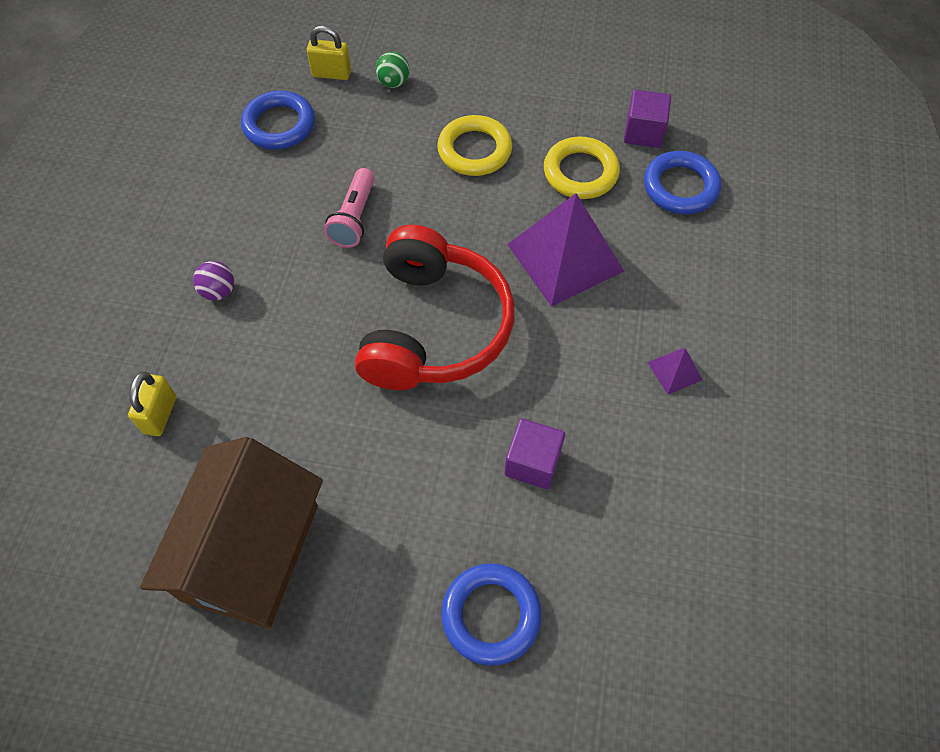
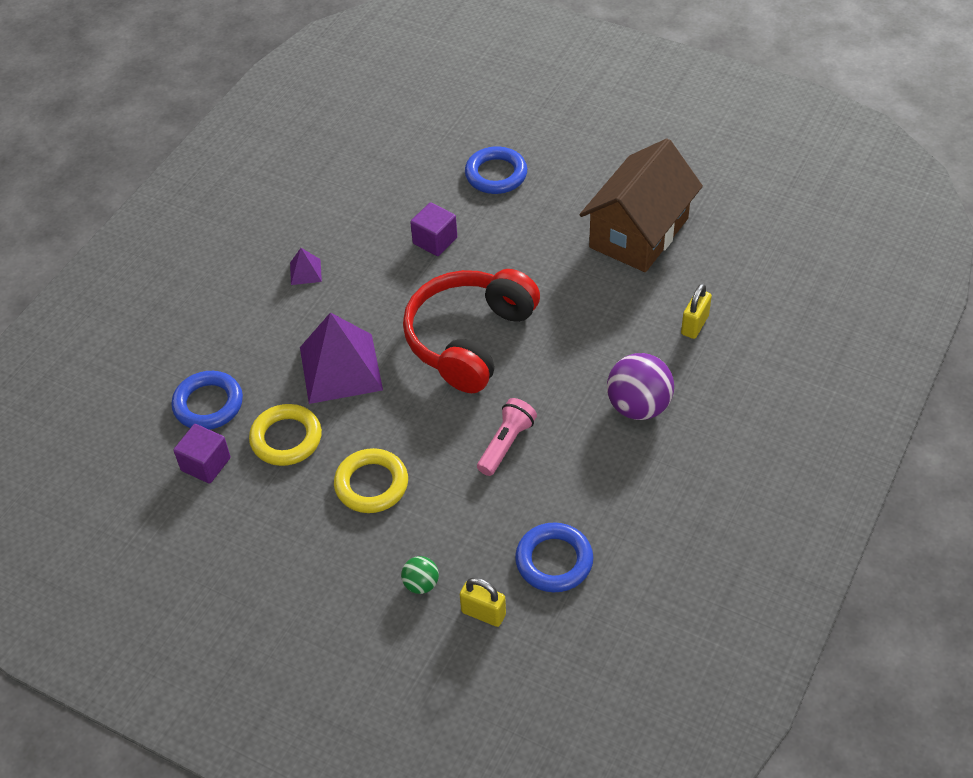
camera: 160 degrees left, 10 degrees down
(218, 291) = (638, 406): purple ball -> purple ball, size x1.94

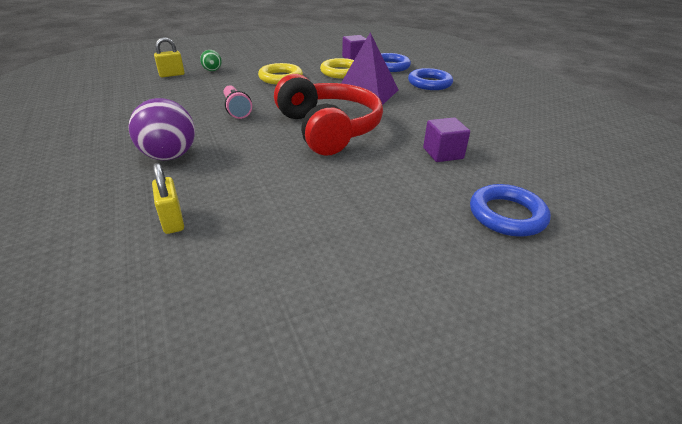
camera: 125 degrees right, 15 degrees down
(305, 272) = (462, 107): purple pyramid -> none
(554, 561) = (154, 94): blue ring -> blue ring (429, 83)
(639, 233) = (320, 258): brown house -> none

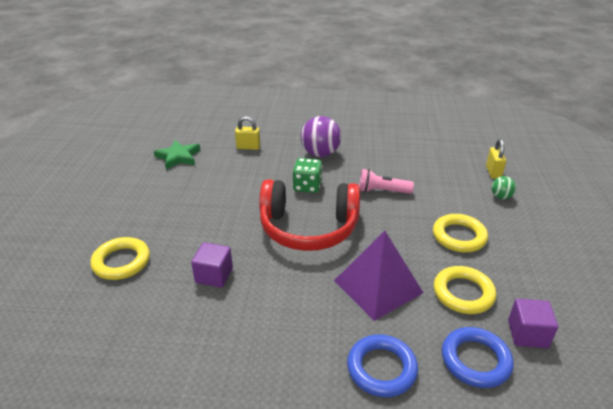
camera: 120 degrees right, 0 degrees up
(246, 292) = (178, 157): none -> green star
(255, 146) = (307, 186): none -> green dice
(507, 215) = (121, 262): blue ring -> yellow ring

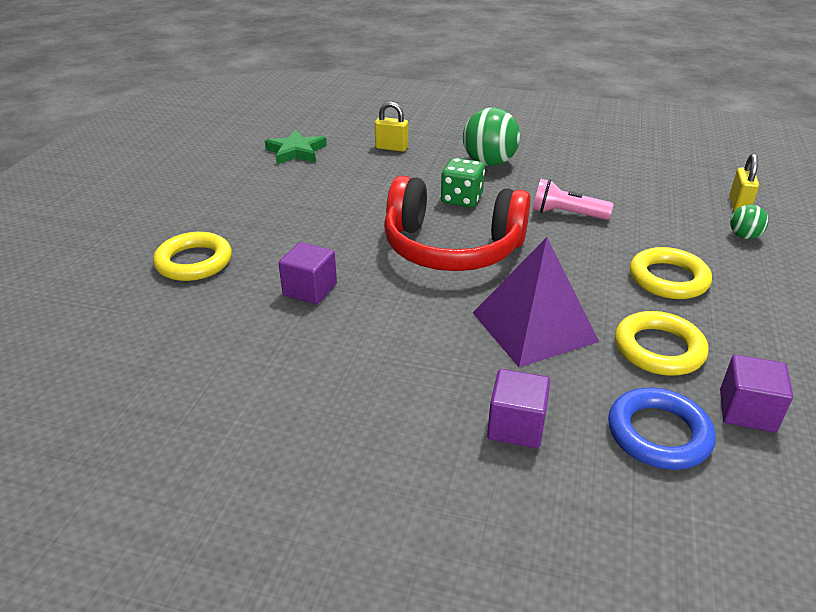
camera: 10 degrees right, 0 degrees up
(320, 153) = (489, 163): purple ball -> green ball
(381, 368) = (516, 426): blue ring -> purple cube

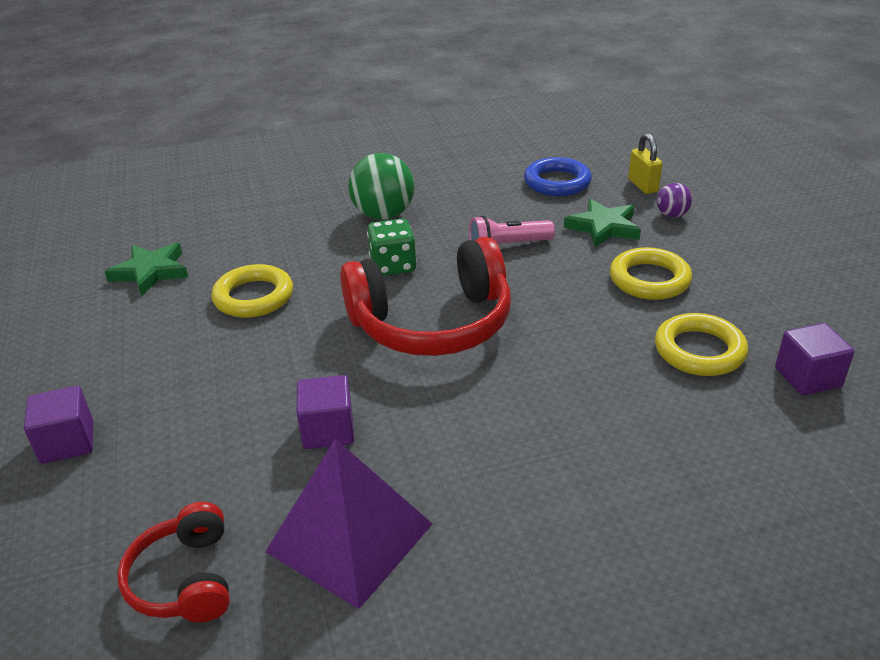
camera: 30 degrees left, 0 degrees up
(140, 340) = (184, 579): none -> red headphones
(194, 262) = (156, 455): yellow ring -> yellow ring (253, 297)
(391, 148) = (262, 231): yellow padlock -> none
(516, 426) = (654, 480): purple cube -> purple cube (67, 442)
(534, 327) = (582, 375): purple pyramid -> purple pyramid (350, 538)
(658, 434) = (766, 429): blue ring -> blue ring (557, 182)
(666, 226) = (603, 227): none -> green star
(744, 236) = (672, 215): green ball -> purple ball

